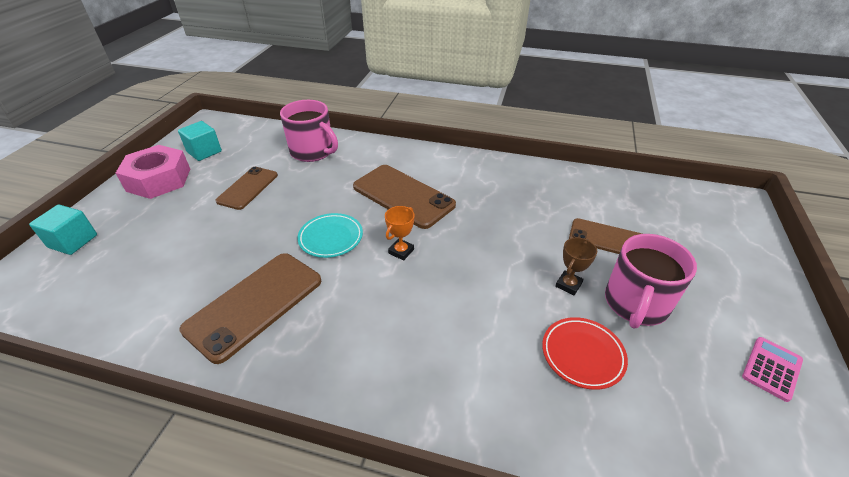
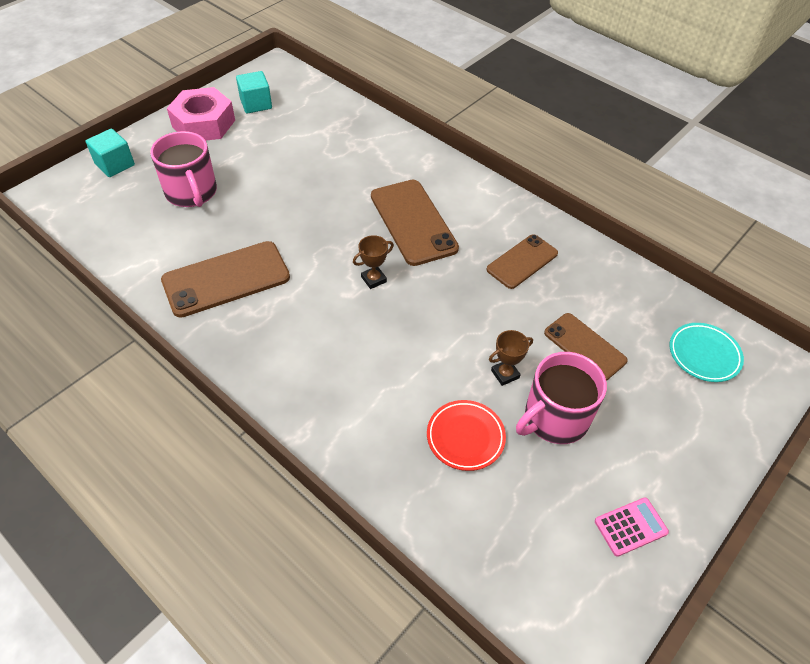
camera: 25 degrees right, 10 degrees up
(248, 188) = (275, 160): brown phone -> brown phone (522, 261)
(313, 151) = (357, 138): pink mug -> pink mug (191, 192)
(331, 238) = (320, 241): turquoise plate -> turquoise plate (704, 355)
(401, 251) = (373, 279): orange trophy -> brown trophy

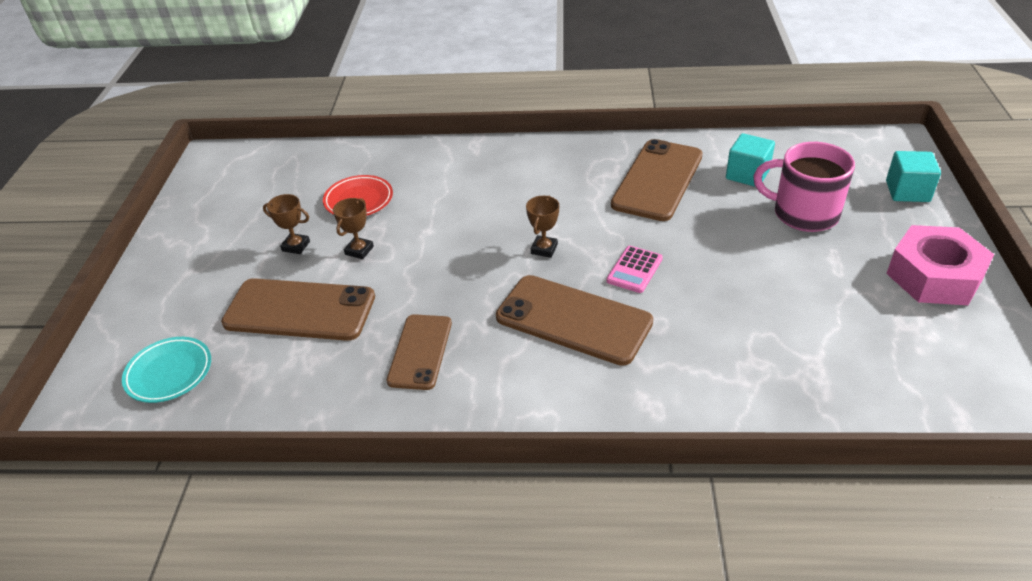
camera: 145 degrees right, 10 degrees down
(256, 104) = (942, 337): turquoise cube -> turquoise cube (747, 174)
(554, 418) = (296, 246): pink mug -> brown trophy
(584, 347) = (300, 310): brown phone -> brown phone, size x1.57
(630, 527) = (202, 220): pink calculator -> pink calculator (634, 270)

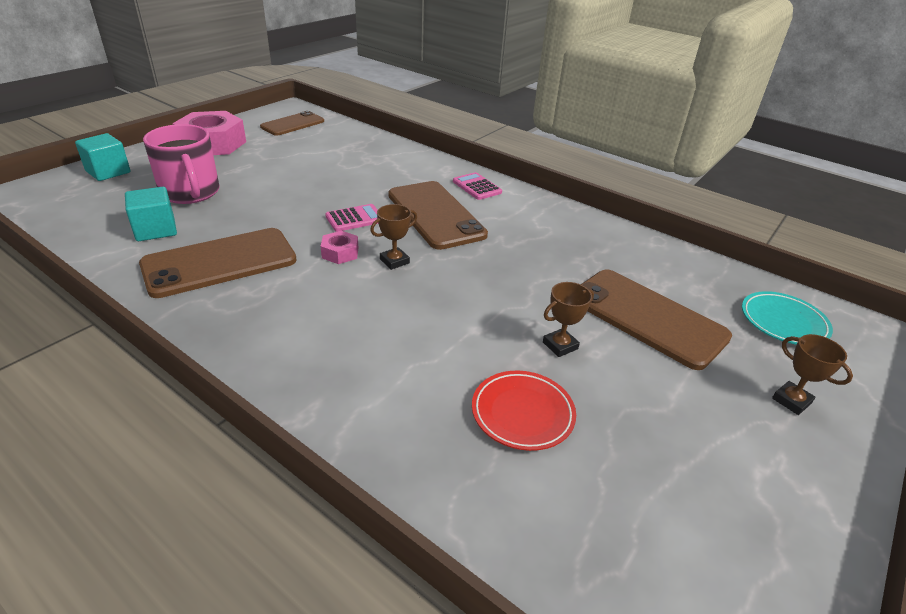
camera: 150 degrees left, 5 degrees down
(296, 246) = (631, 389): brown trophy -> brown trophy (791, 401)
(420, 351) = (558, 245): brown phone -> brown phone (292, 124)
(582, 394) = (477, 187): none -> pink calculator
(594, 232) = (340, 253): none -> pink nut

